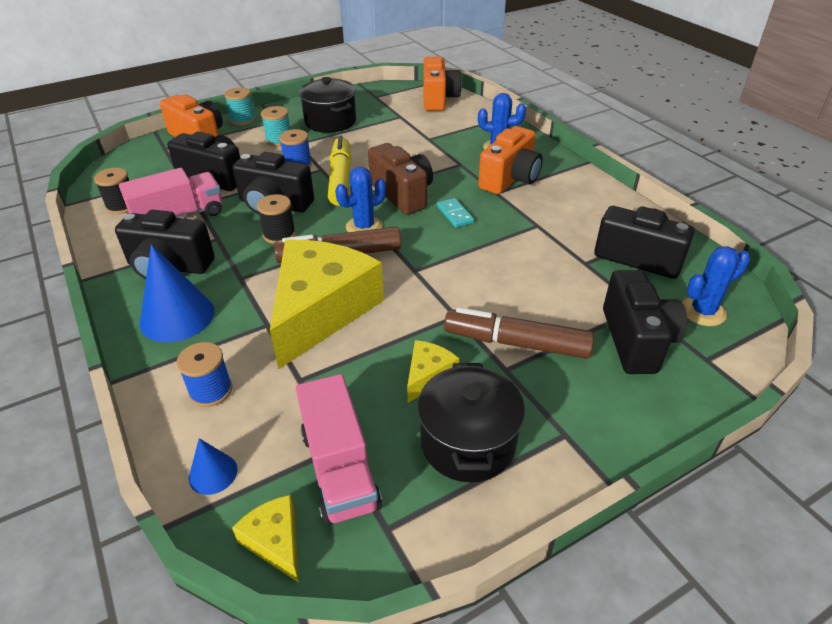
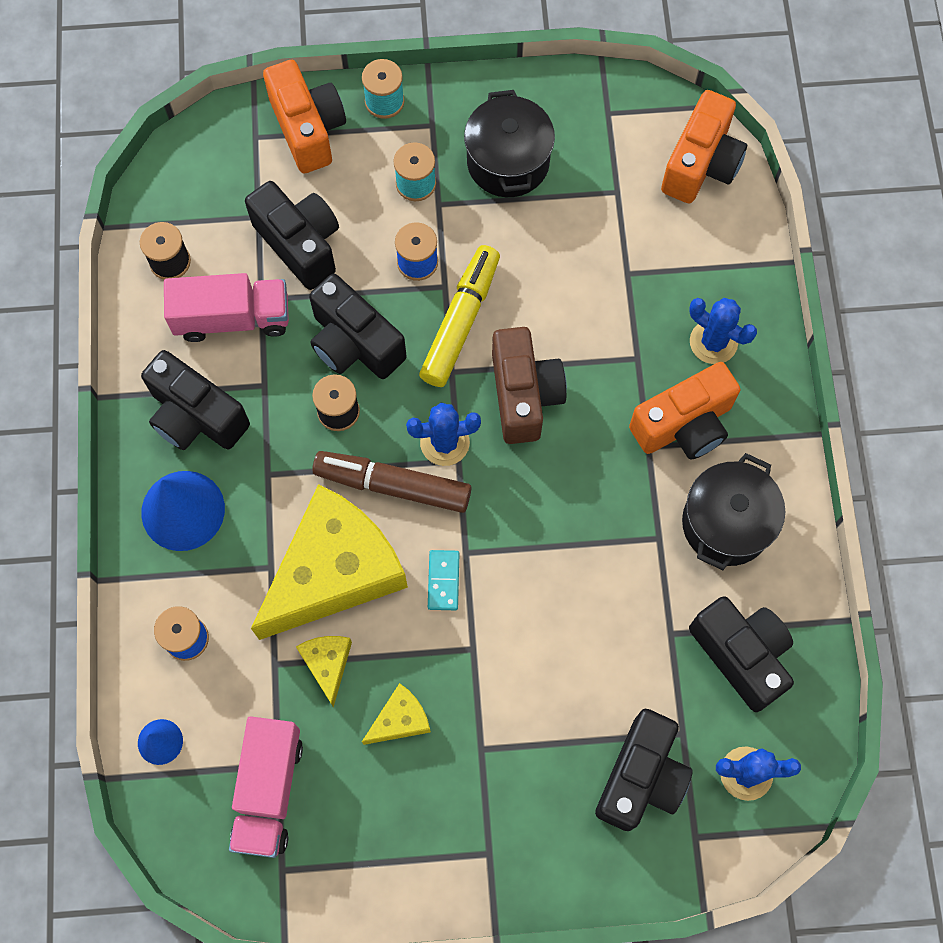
camera: 25 degrees right, 30 degrees up
(275, 541) = (189, 837): yellow cheese -> yellow cheese (327, 664)
(455, 214) = (568, 469): turquoise domino -> turquoise domino (443, 581)
(468, 443) = (394, 819): black pot -> black pot (726, 523)
(516, 343) = (513, 719): brown marker -> none

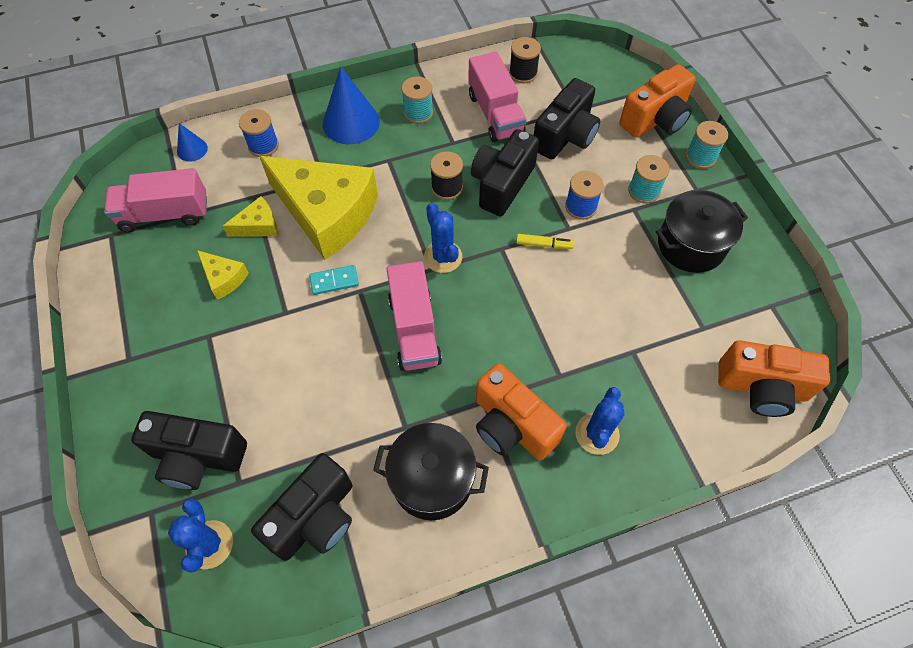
camera: 75 degrees right, 10 degrees down
(196, 416) = (418, 113): black camera -> turquoise spool
(393, 485) = (400, 232): brown marker -> none
(460, 321) = (544, 245): yellow marker -> yellow marker, size x0.47
(524, 395) = (498, 300): brown camera -> none
(538, 500) = (414, 330): none -> pink truck

